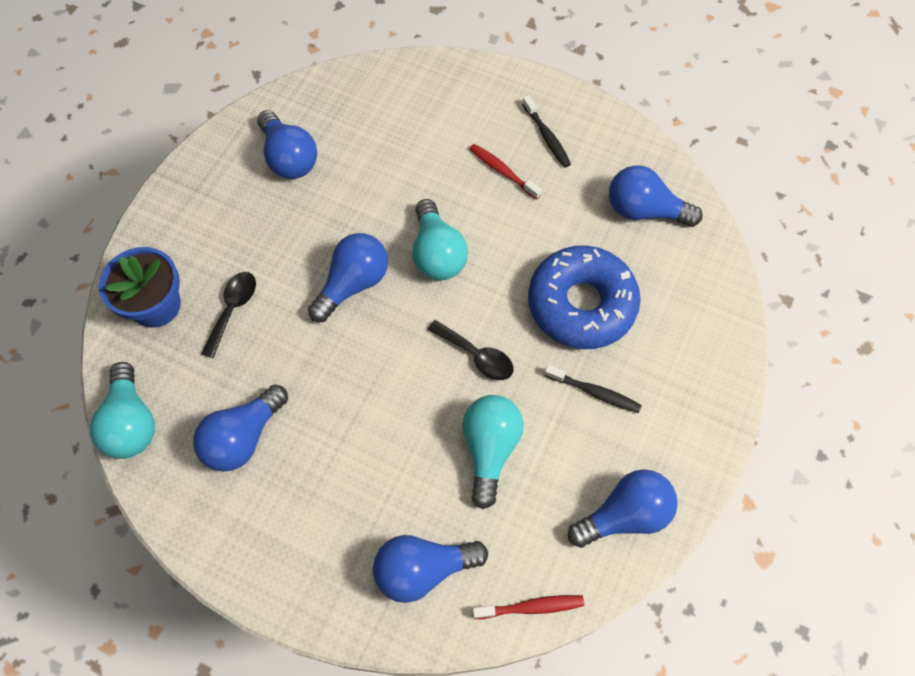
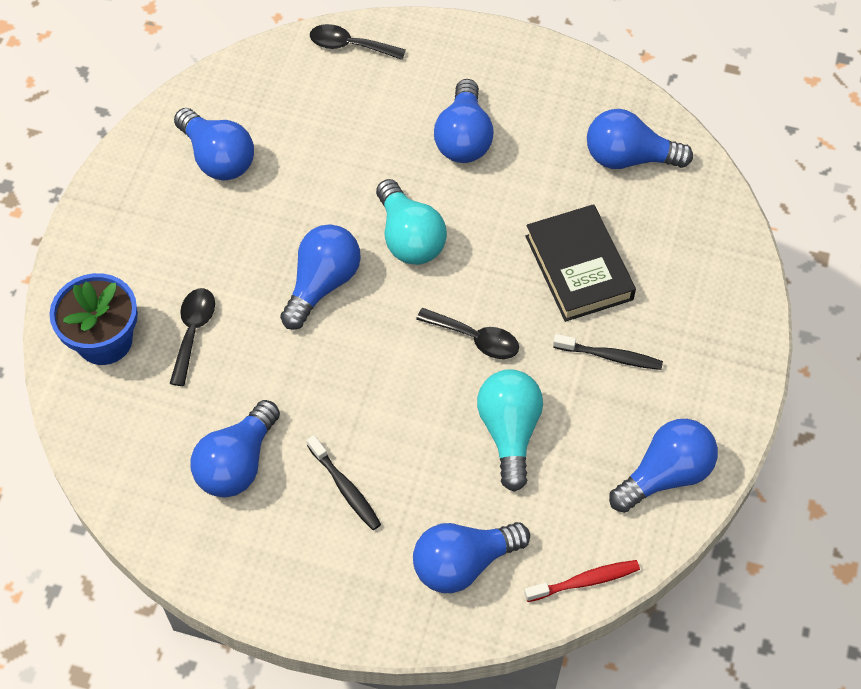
camera: 10 degrees left, 5 degrees down
(131, 422) = (108, 468): turquoise light bulb -> none
(421, 76) = (349, 46): none -> black spoon
(502, 171) = (464, 138): red toothbrush -> blue light bulb
(547, 137) = (505, 93): black toothbrush -> black toothbrush (345, 488)
(581, 304) = (579, 267): blue donut -> black book

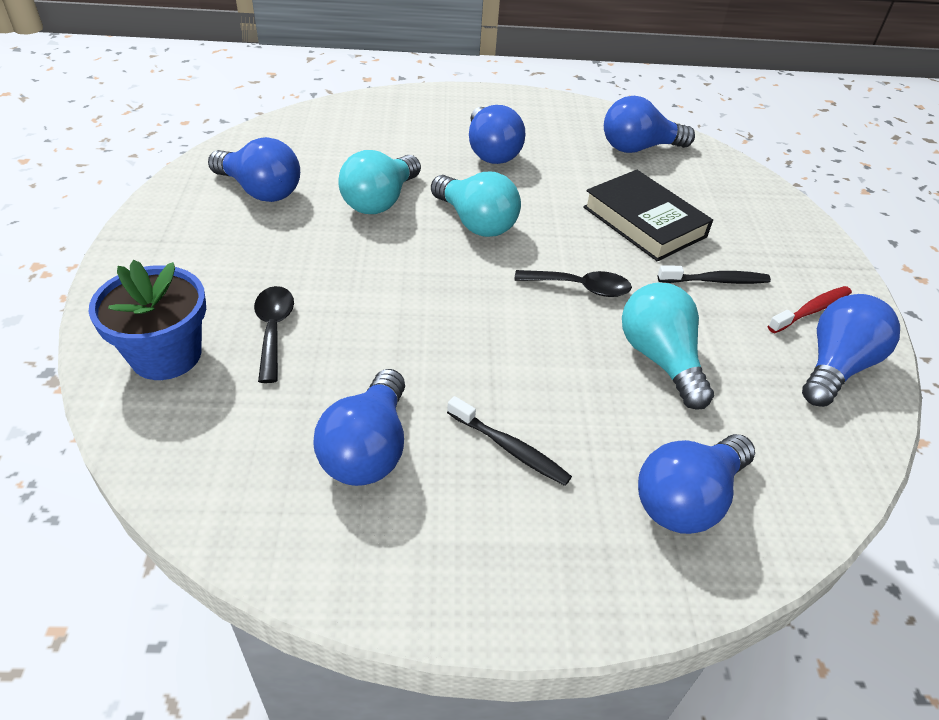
camera: 20 degrees left, 15 degrees down
(322, 284) = (404, 268): blue light bulb -> none
(327, 192) = (380, 201): none -> turquoise light bulb
(349, 46) = (362, 108): black spoon -> none
(585, 581) = (830, 486): red toothbrush -> red toothbrush (811, 310)

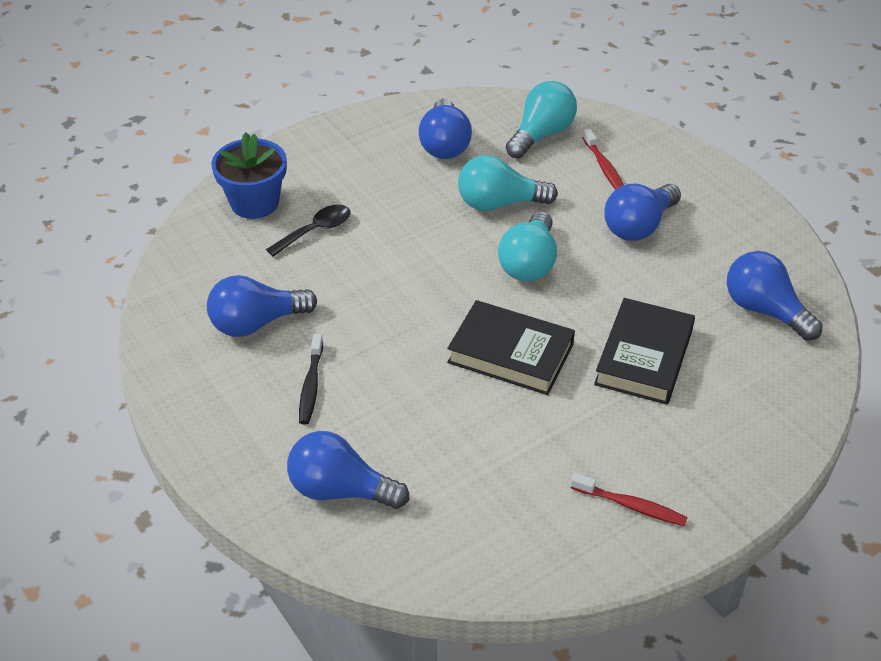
camera: 60 degrees right, 0 degrees up
(402, 132) = (604, 167): none -> red toothbrush
(580, 287) = (510, 353): black spoon -> black book
(660, 359) = (470, 429): turquoise light bulb -> turquoise light bulb (541, 135)
(716, 281) = (607, 430): black toothbrush -> none
(835, 366) = (566, 540): blue light bulb -> none

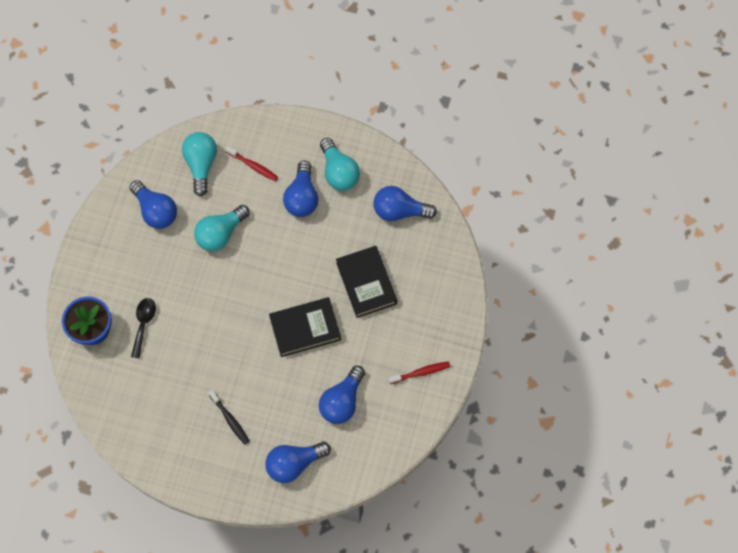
camera: 40 degrees left, 25 degrees up
(256, 323) = (170, 404): blue light bulb -> blue light bulb (342, 401)
(529, 263) = (268, 264): turquoise light bulb -> turquoise light bulb (339, 172)

